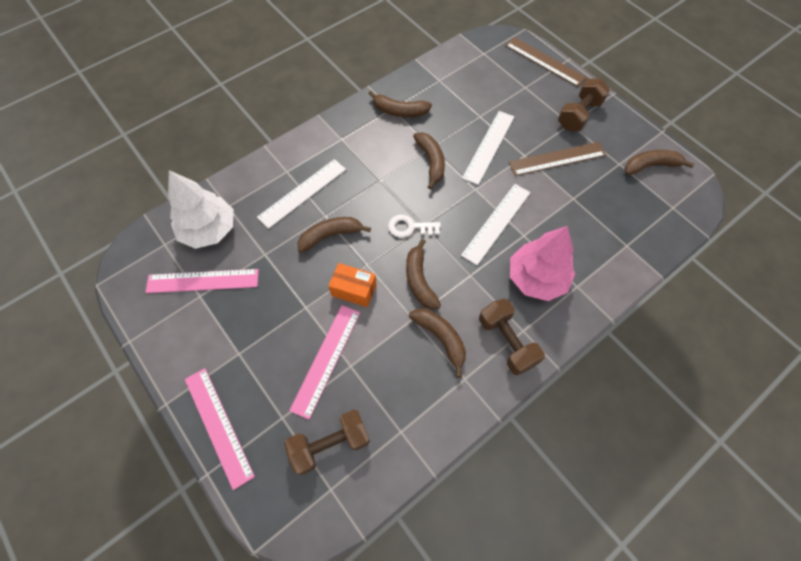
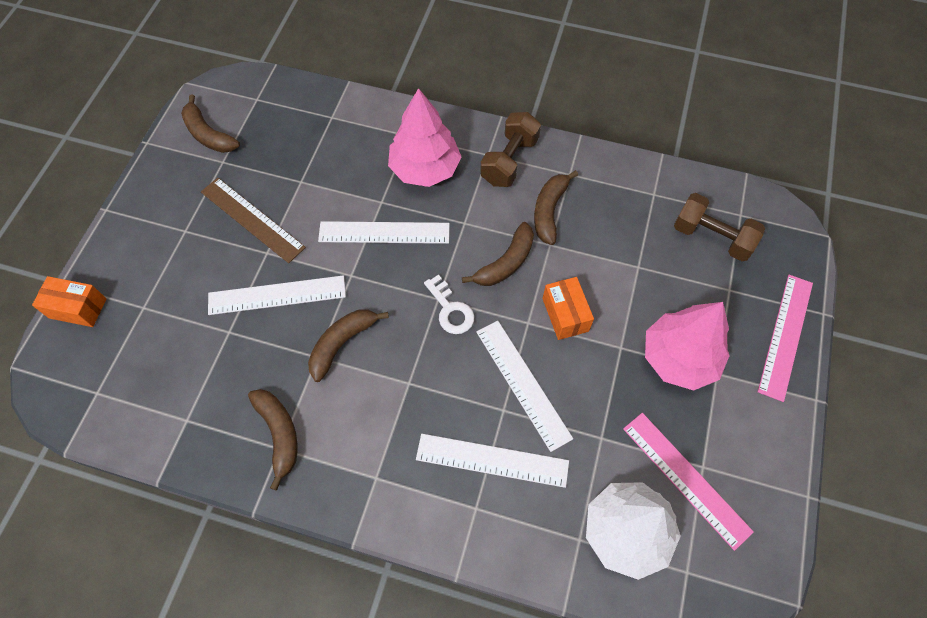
camera: 125 degrees left, 0 degrees up
(268, 337) = (679, 358): none -> pink tree
(326, 359) = (651, 290): pink ruler -> none
(330, 235) = (523, 383): brown banana -> white ruler
(544, 61) = (77, 308): brown ruler -> orange box
(579, 115) = (164, 228): brown dumbbell -> none

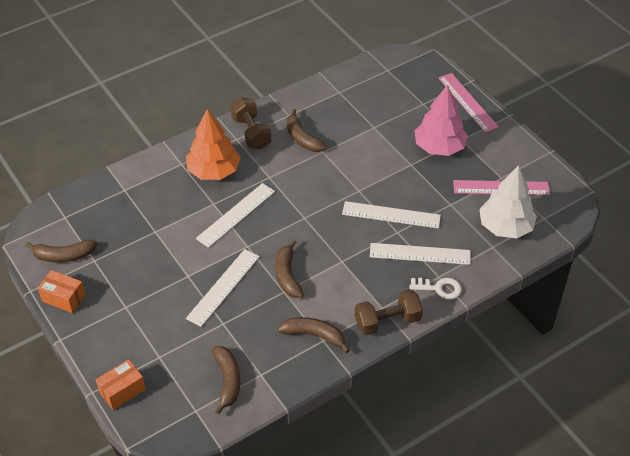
camera: 50 degrees left, 15 degrees down
(252, 219) = (156, 269): brown ruler -> none
(425, 169) = (213, 171): pink tree -> orange tree
(450, 310) = (317, 216): white key -> white key (439, 288)
(492, 460) = (420, 254): white ruler -> white ruler turned 45 degrees clockwise
(506, 263) = (314, 176): brown banana -> brown banana (228, 381)
(565, 315) = (370, 173): orange box -> orange box (64, 298)
(712, 237) = (388, 89): brown dumbbell -> brown dumbbell (387, 321)

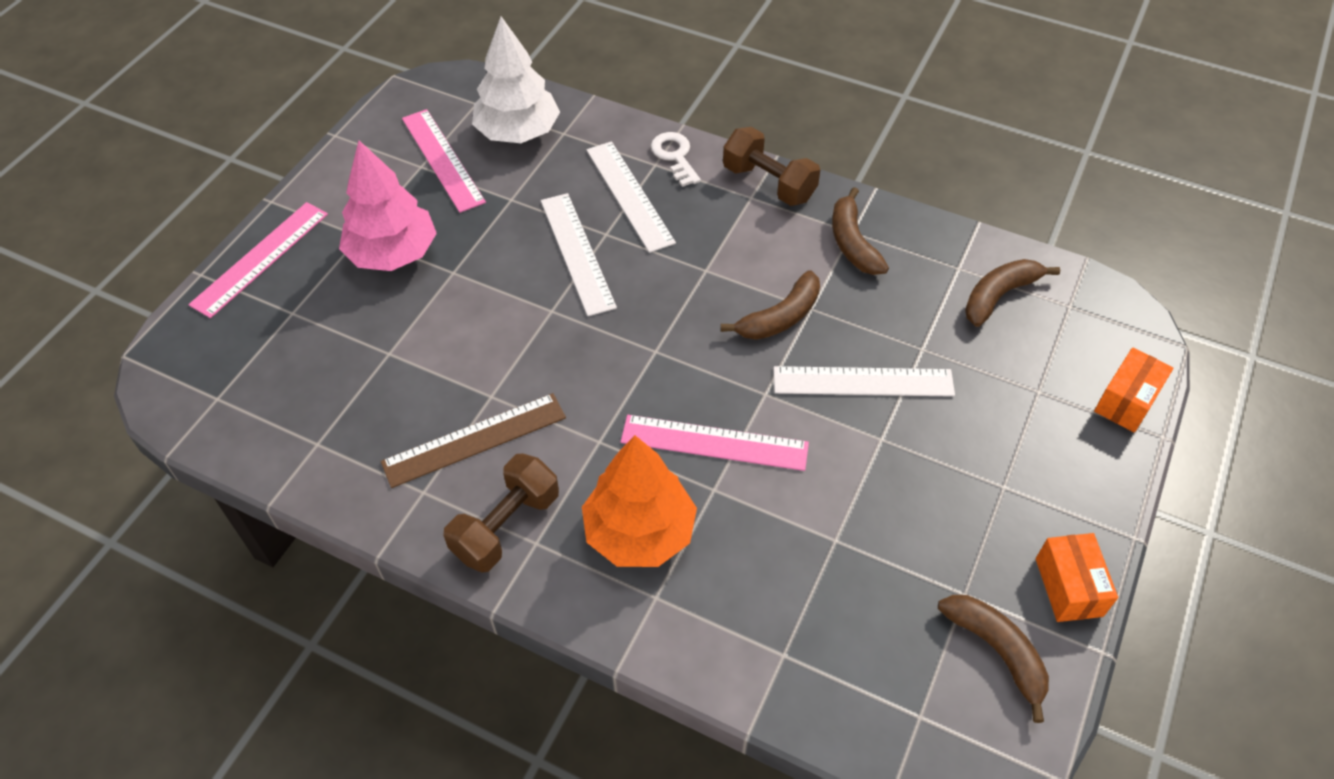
camera: 120 degrees left, 5 degrees up
(122, 391) = (1126, 401): orange box -> orange box turned 75 degrees counterclockwise
(236, 214) = (714, 443): white ruler -> pink ruler
(302, 138) = (474, 440): brown banana -> brown ruler

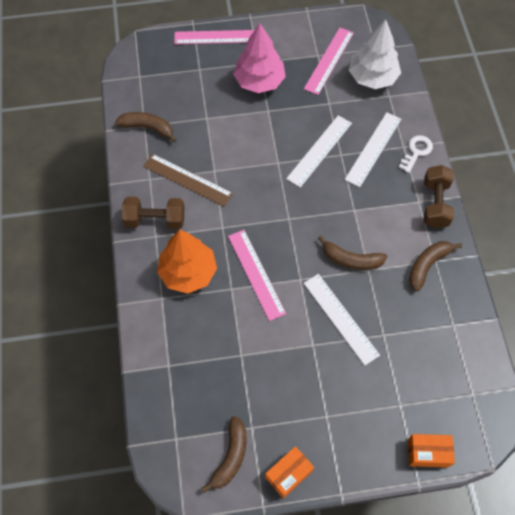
camera: 55 degrees right, 10 degrees up
(999, 296) = (450, 354): brown banana -> brown banana (147, 128)

